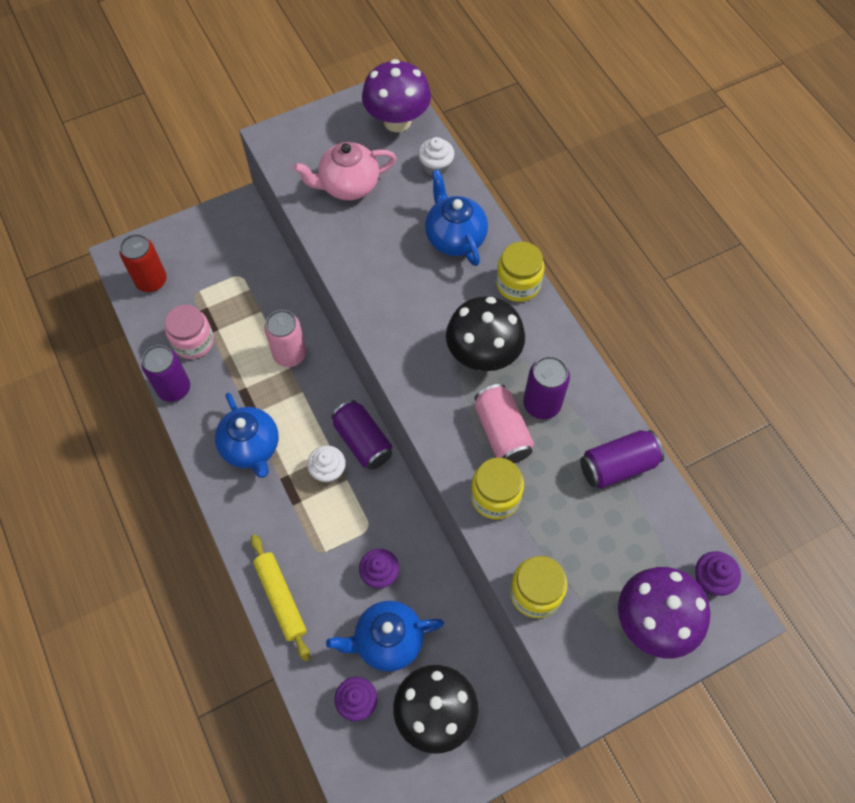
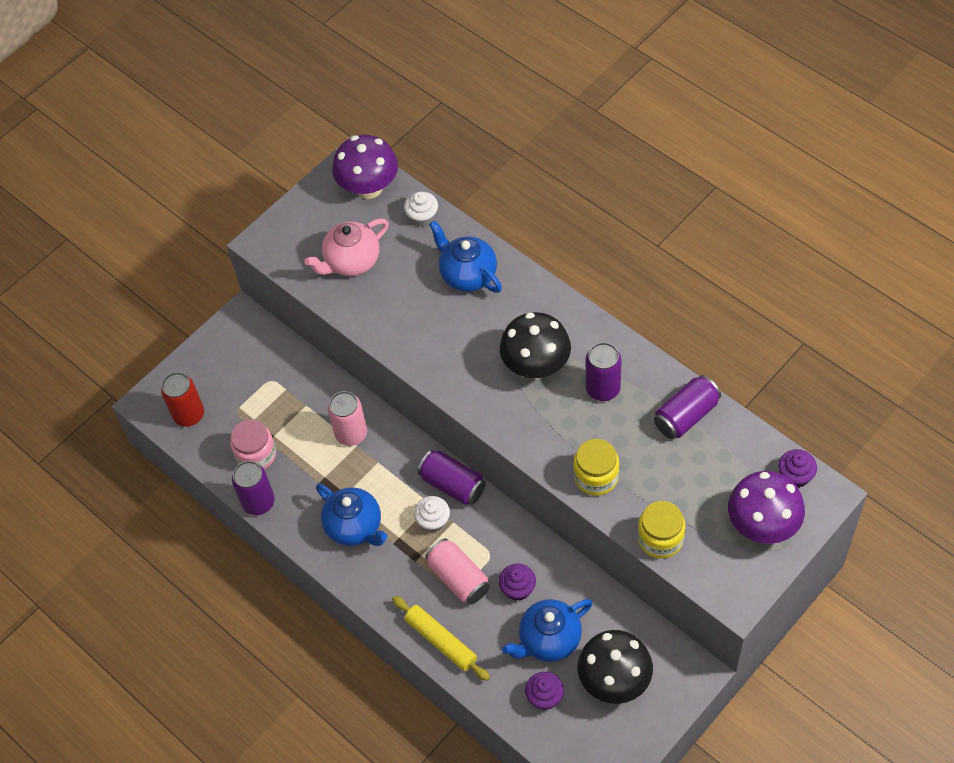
camera: 15 degrees left, 5 degrees down
(502, 432) = (579, 423): pink can -> pink can (458, 578)
(518, 284) = (540, 295): yellow jar -> none

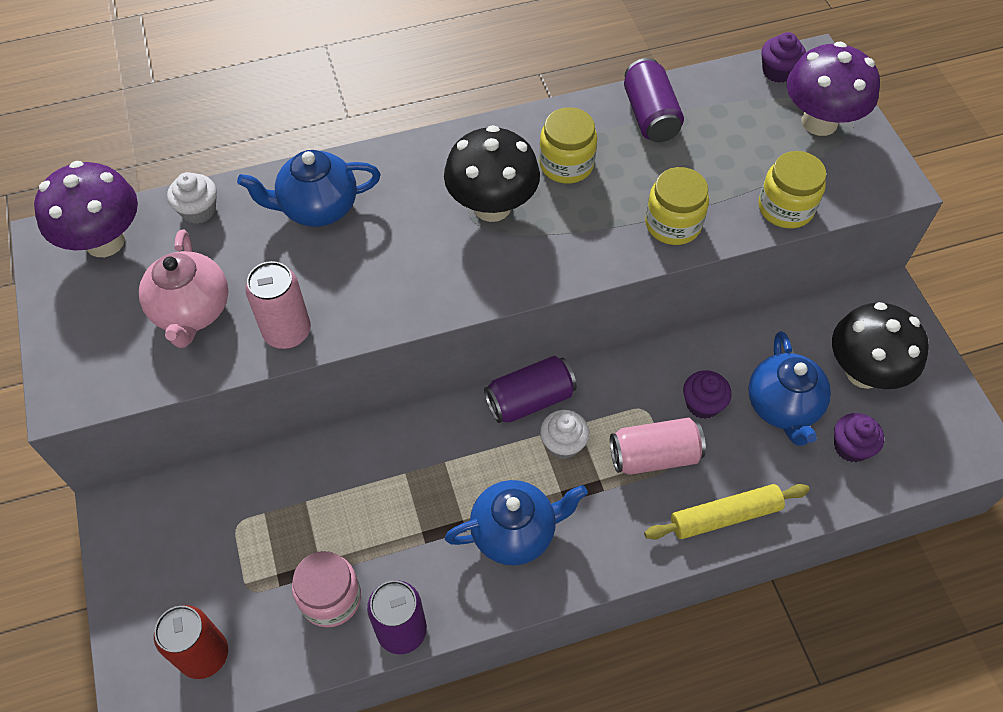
camera: 65 degrees left, 0 degrees up
(351, 433) = (384, 471): pink can -> pink can (287, 331)
(603, 389) = (566, 164): purple can -> yellow jar

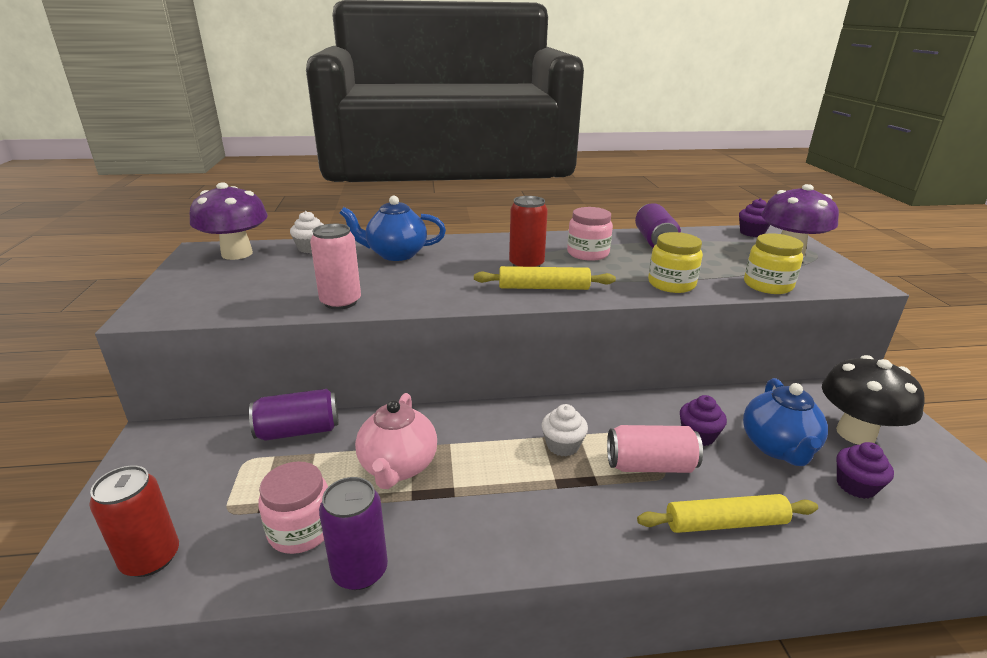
camera: 10 degrees right, 30 degrees down
(192, 311) = (274, 286): pink teapot -> pink teapot (398, 467)
(492, 206) = (526, 264): black mushroom -> red can
(514, 532) = (502, 504): blue teapot -> none
(522, 258) = (544, 287): none -> yellow rolling pin
(530, 400) = (537, 413): purple can -> purple can (298, 431)
(566, 164) = (588, 253): yellow jar -> pink jar

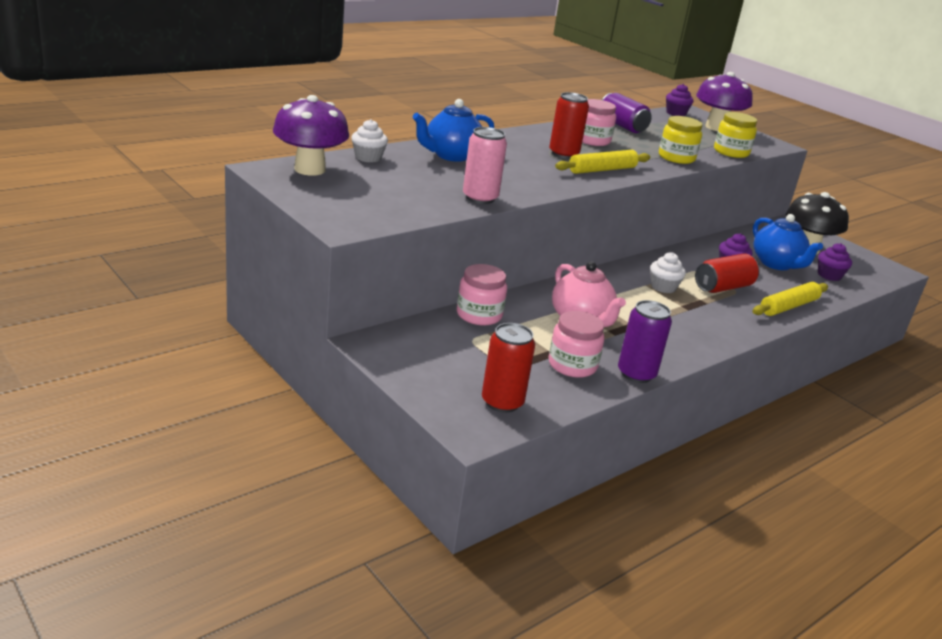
camera: 35 degrees left, 0 degrees up
(298, 431) = (479, 315): purple can -> pink jar
(650, 465) = (723, 287): pink can -> red can

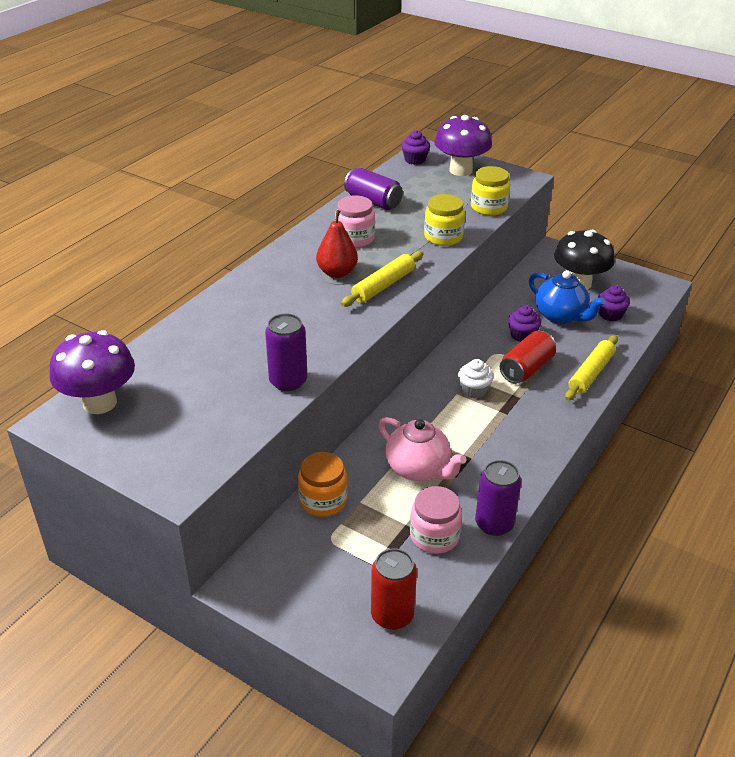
camera: 15 degrees left, 10 degrees up
(368, 157) = (150, 357): white cupcake -> none
(451, 156) = (230, 320): blue teapot -> none
(479, 315) = (323, 500): pink jar -> orange jar
(480, 198) = (288, 381): pink can -> purple can
(563, 154) = (337, 273): red can -> red pear

